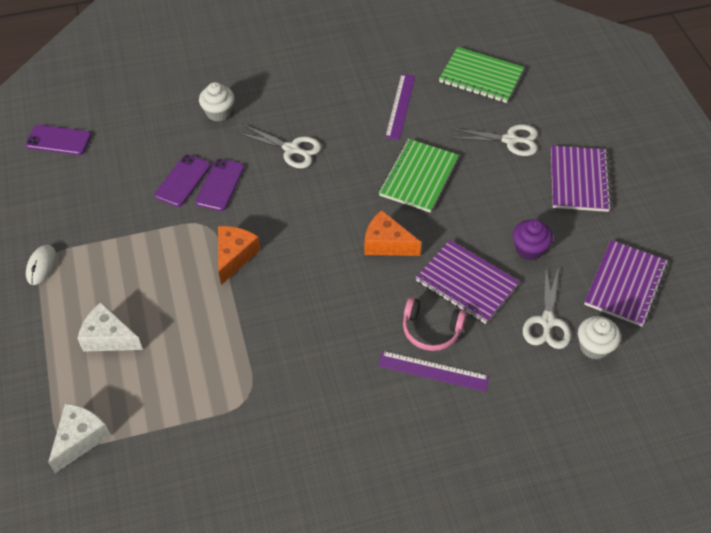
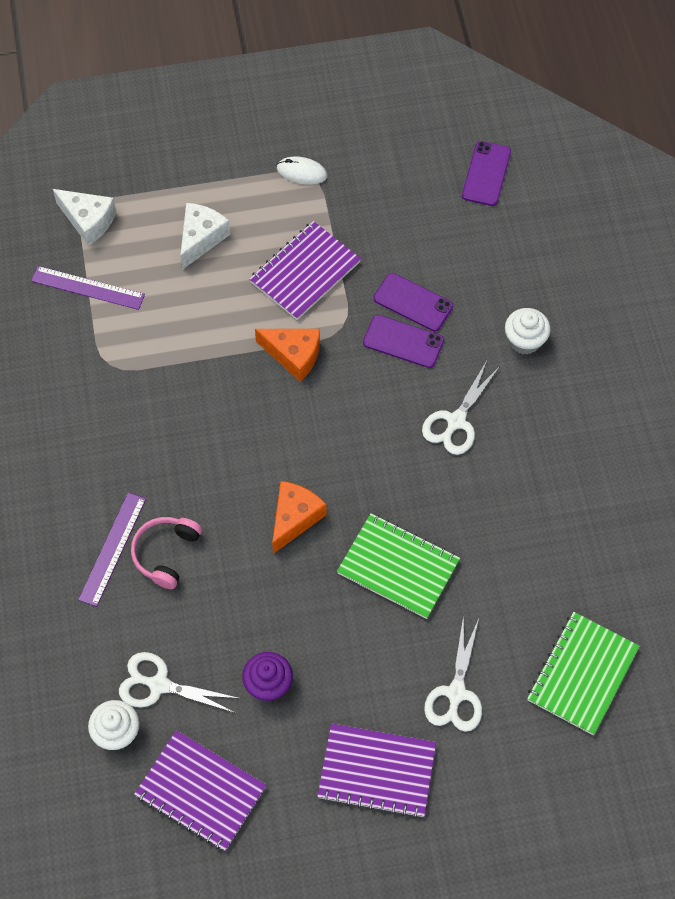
camera: 95 degrees right, 10 degrees up
(400, 106) = (527, 558): purple ruler -> purple ruler (88, 287)
(466, 283) = (226, 601): purple notebook -> purple notebook (305, 272)

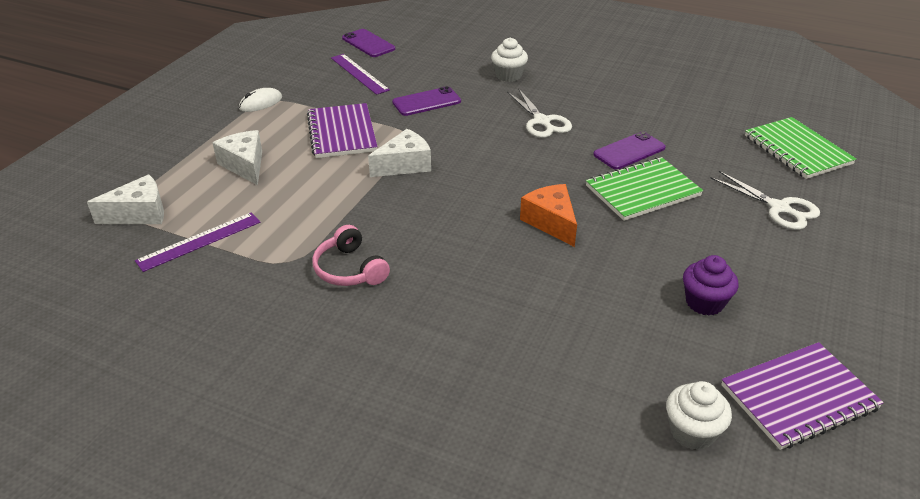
camera: 55 degrees left, 25 degrees down
(113, 549) = (478, 342): purple ruler -> purple ruler (359, 73)
(159, 685) = (656, 375): white scissors -> none
(166, 553) = (517, 308): pink headphones -> pink headphones (350, 269)
(294, 355) = (404, 165): orange cheese -> white cheese
(377, 771) = (832, 276): purple notebook -> none
(403, 341) = (452, 117): purple phone -> purple phone (629, 151)

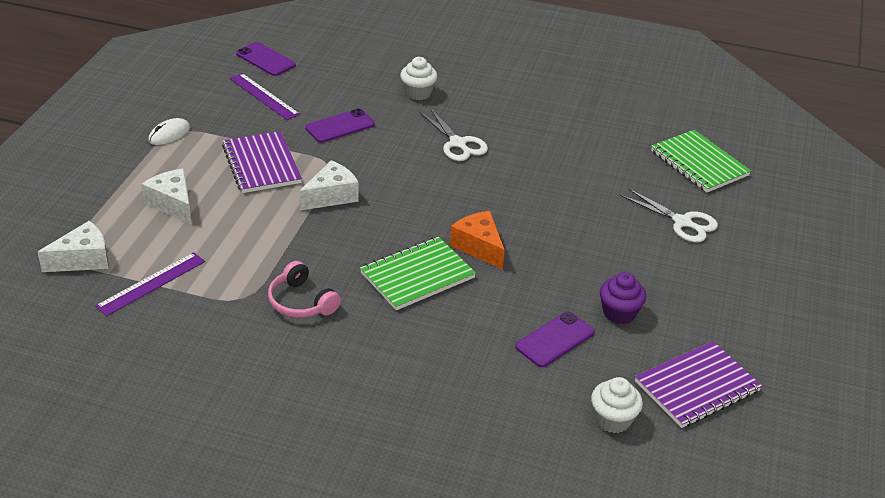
camera: 10 degrees left, 0 degrees up
(629, 151) = (544, 171): purple phone -> purple phone (555, 340)
(642, 191) = (559, 212): green notebook -> green notebook (417, 275)

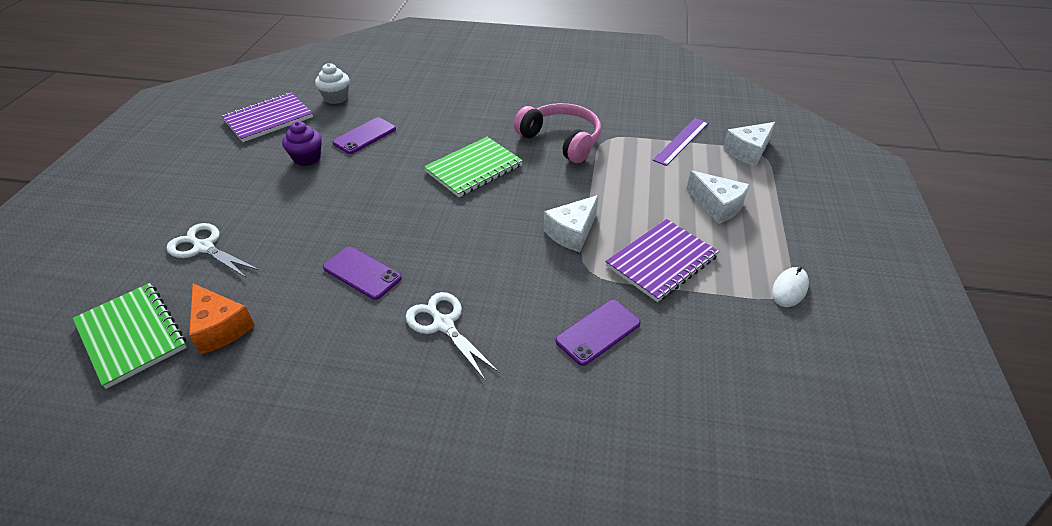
camera: 175 degrees right, 5 degrees up
(262, 164) = (661, 261): purple notebook -> purple notebook turned 75 degrees clockwise
(264, 96) = (722, 375): purple ruler -> none
(265, 59) = (772, 467): purple phone -> purple phone (362, 273)
(301, 302) = (561, 140): pink headphones -> pink headphones, size x1.51
(418, 93) = (507, 420): white cupcake -> none
(478, 247) = (420, 198): orange cheese -> orange cheese (220, 328)

